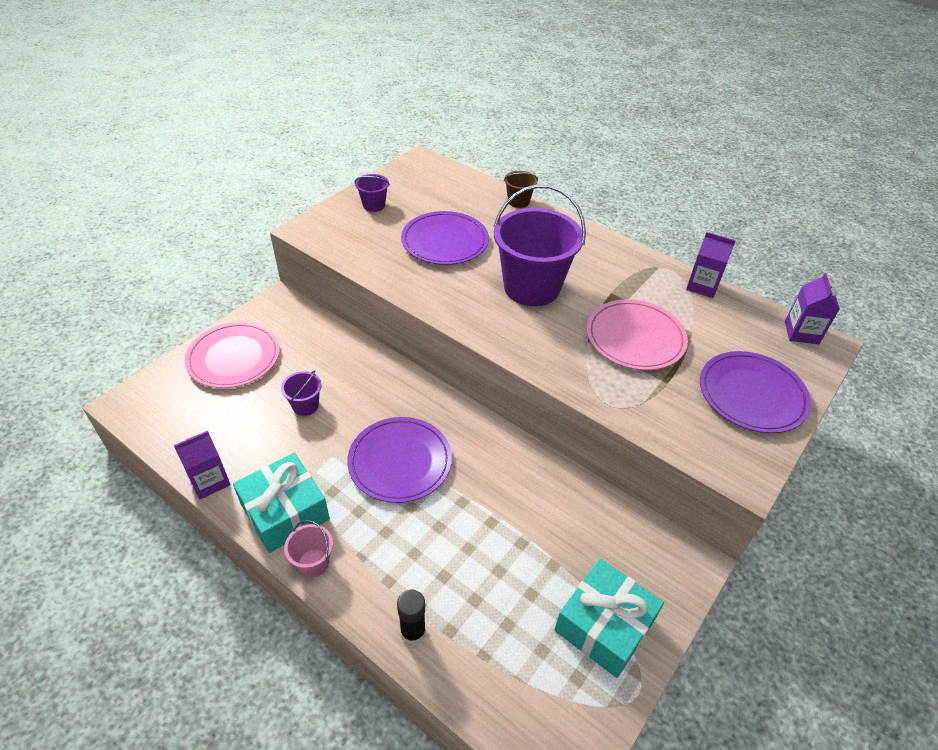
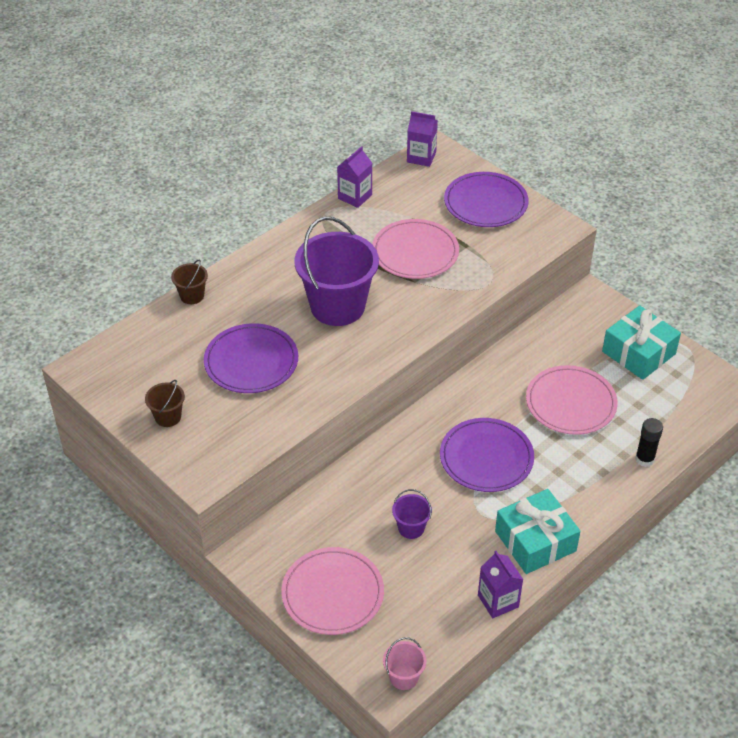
camera: 80 degrees left, 0 degrees up
(313, 563) = (586, 520): pink bucket -> pink bucket (404, 677)
(374, 205) = (168, 417): purple bucket -> brown bucket
(495, 543) = (570, 403): none -> pink plate

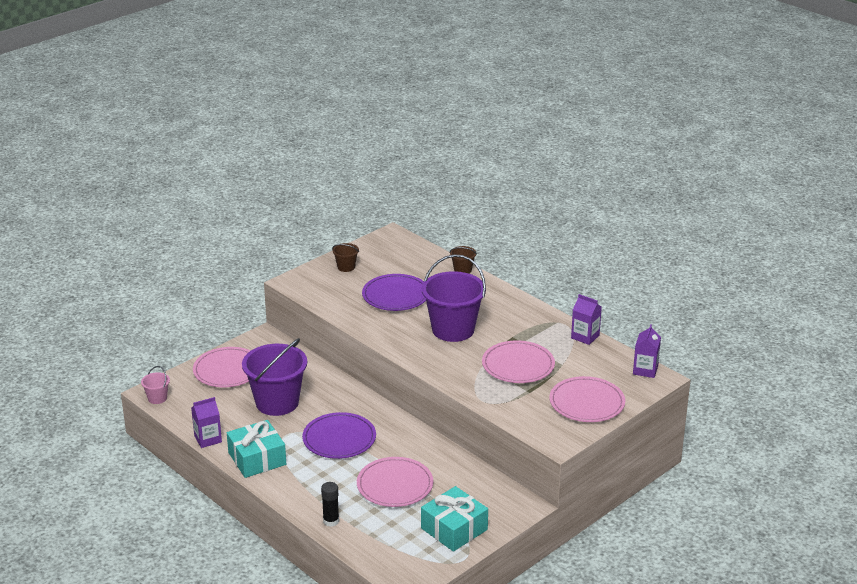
camera: 90 degrees right, 15 degrees down
(411, 528) = (277, 402): purple bucket -> purple bucket, size x2.26
(485, 203) = (587, 403): purple plate -> pink plate

